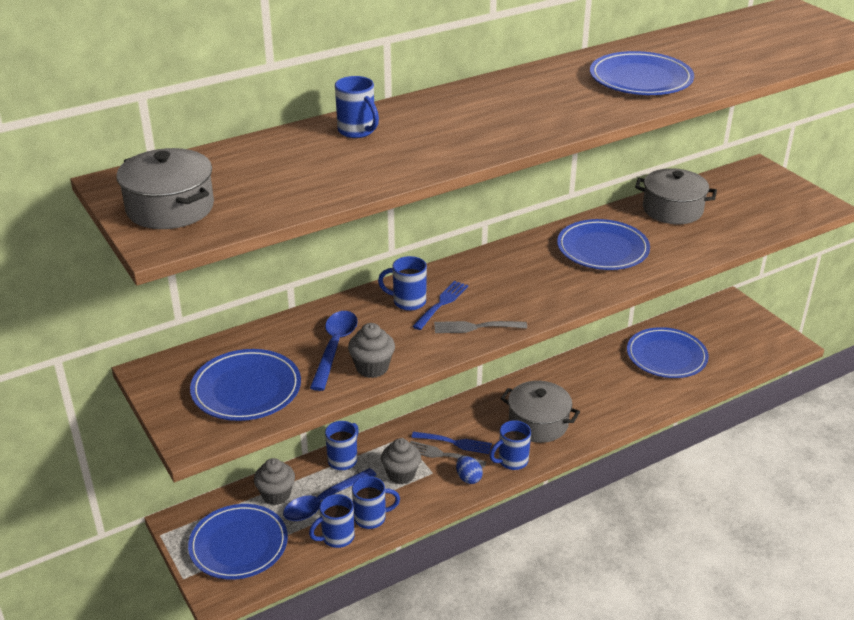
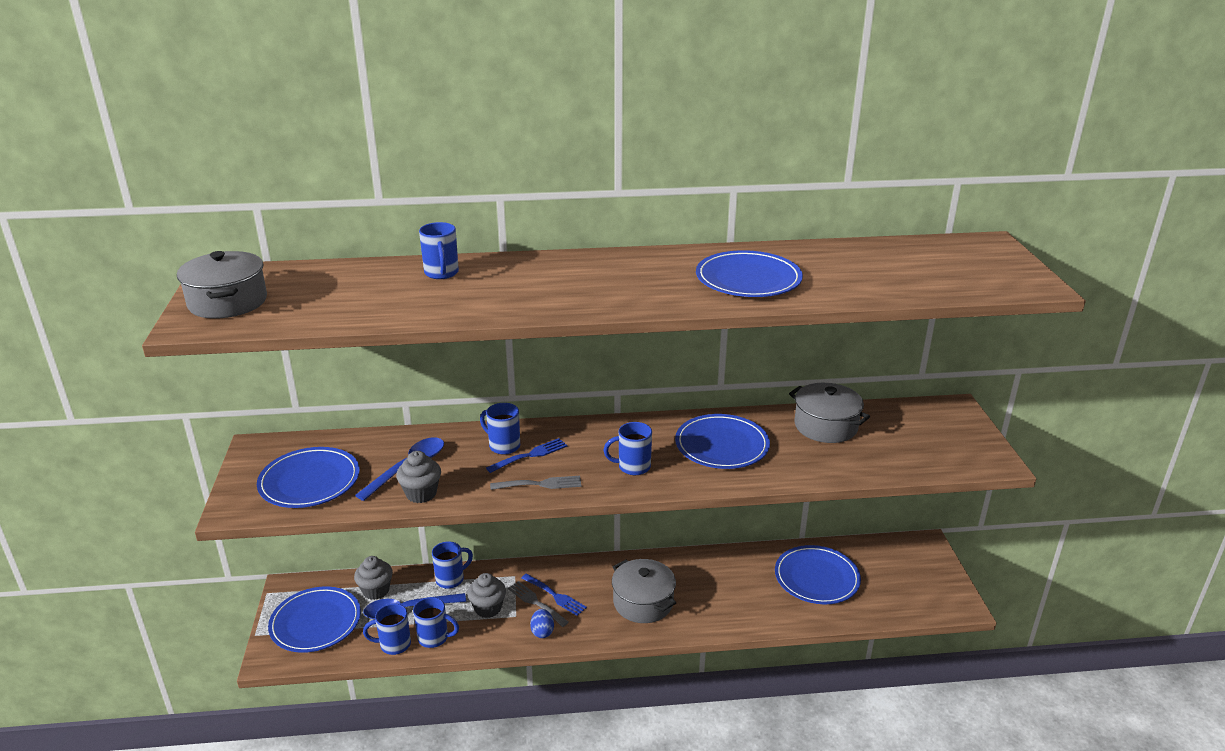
camera: 25 degrees right, 5 degrees down
(476, 327) = (540, 484): grey fork -> grey fork turned 150 degrees clockwise
(512, 461) = (592, 629): blue mug -> blue mug (633, 467)

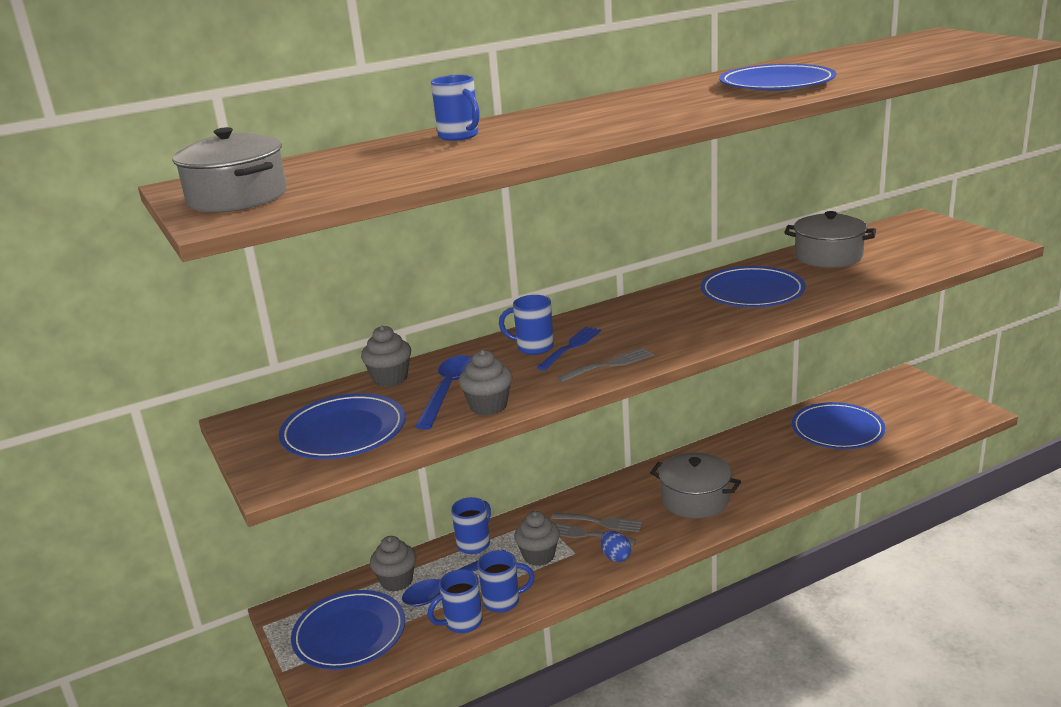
camera: 20 degrees left, 5 degrees down
(380, 441) = (390, 379): none -> grey cupcake
(555, 595) = (600, 522): blue fork -> grey fork
(633, 467) = (686, 328): blue mug -> none

